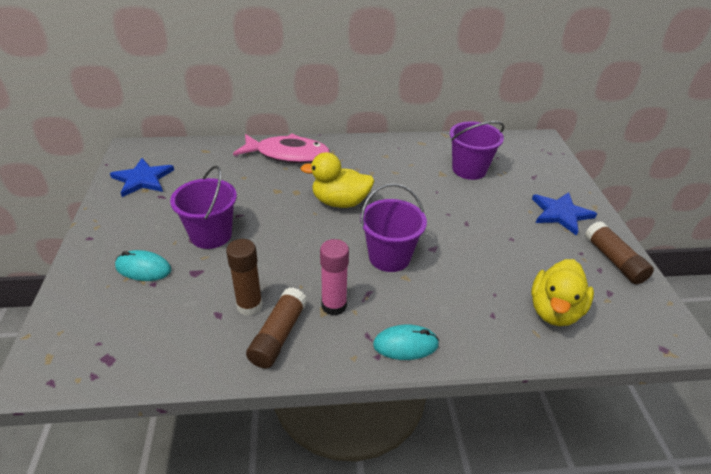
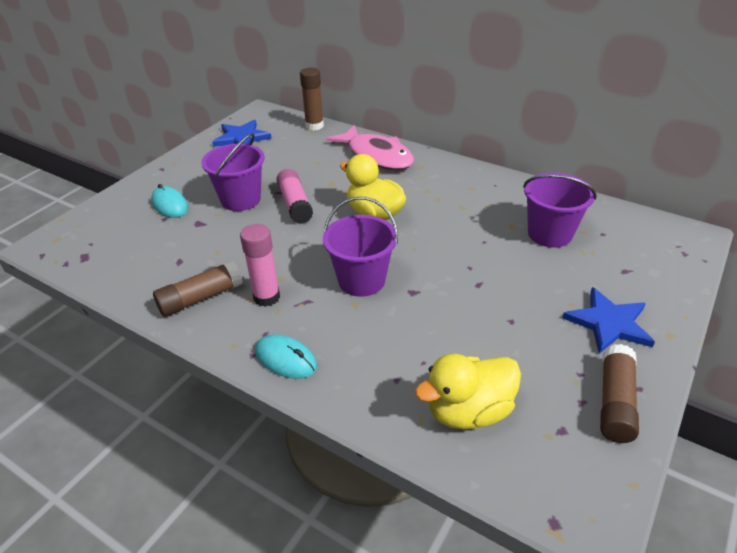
camera: 40 degrees right, 0 degrees up
(249, 306) = (206, 265): brown glue stick -> brown glue stick (314, 126)
(266, 219) = (295, 204): none -> pink glue stick

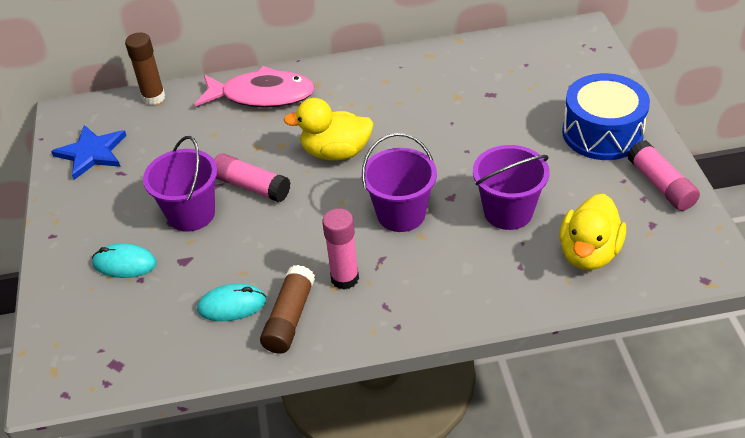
camera: 40 degrees left, 5 degrees up
(286, 359) = (427, 310): turquoise mouse -> turquoise mouse (232, 305)
(549, 234) = (490, 87): purple bucket -> purple bucket (508, 212)
(608, 323) = (602, 133): blue star -> blue drum
(615, 402) = (660, 185): brown glue stick -> pink glue stick

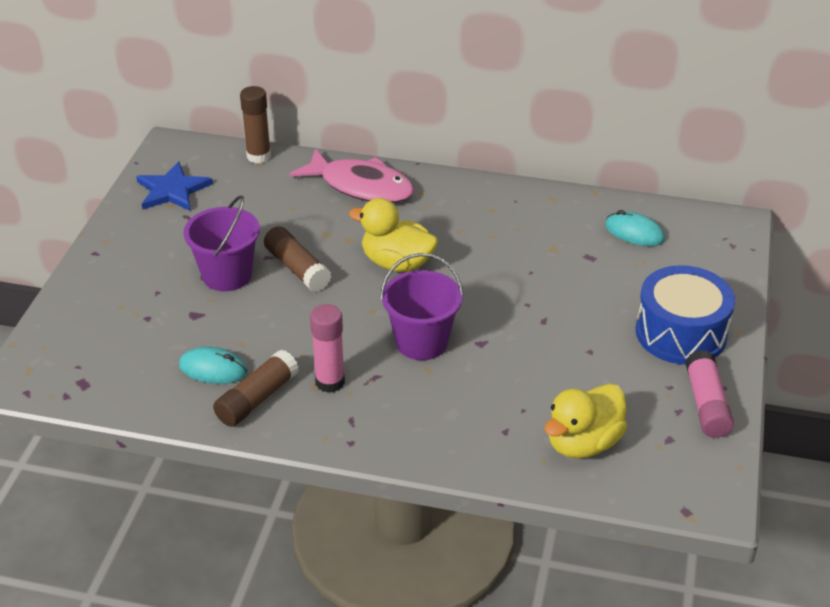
camera: 20 degrees right, 5 degrees down
(124, 264) = (142, 299): turquoise mouse -> turquoise mouse (634, 232)
(251, 186) = (297, 268): pink glue stick -> brown glue stick
(508, 212) = (528, 376): purple bucket -> none

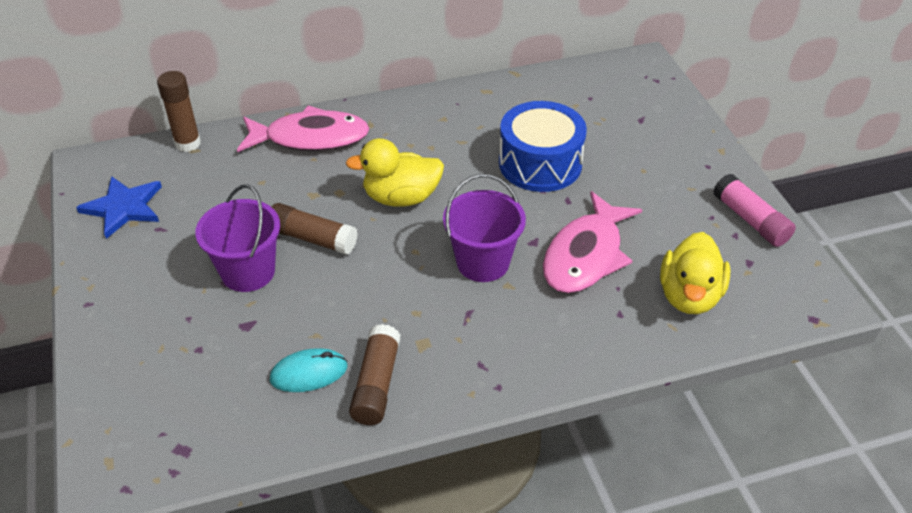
camera: 30 degrees left, 5 degrees up
(330, 382) = (432, 336): pink glue stick -> none
(518, 372) = (586, 255): none -> pink fish
(634, 232) = (575, 96): turquoise mouse -> none
(681, 333) = (681, 168): blue drum -> blue drum (540, 163)

